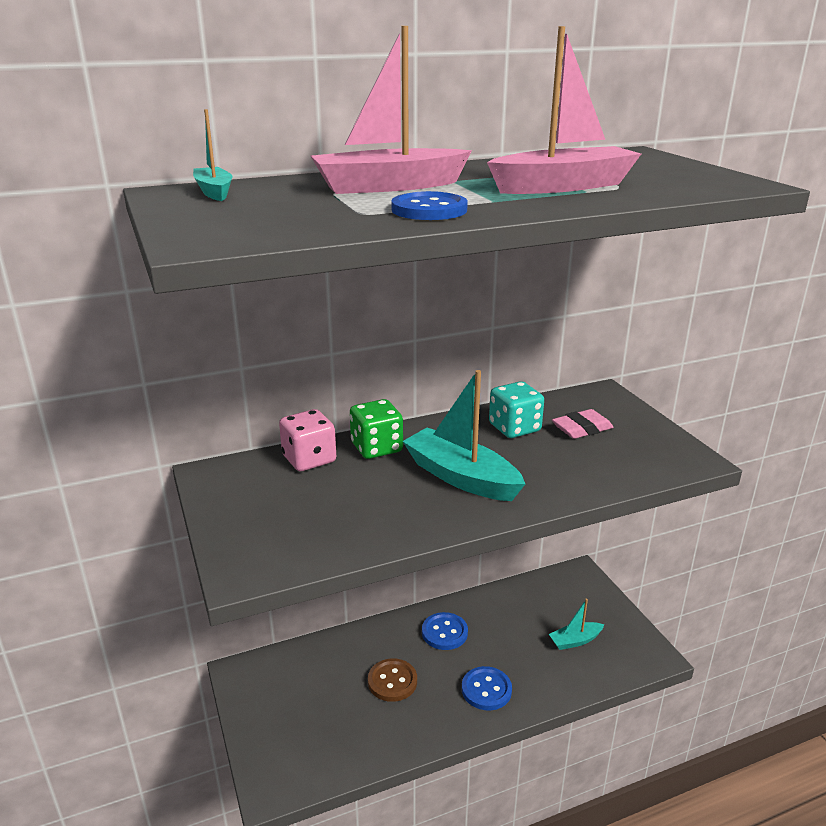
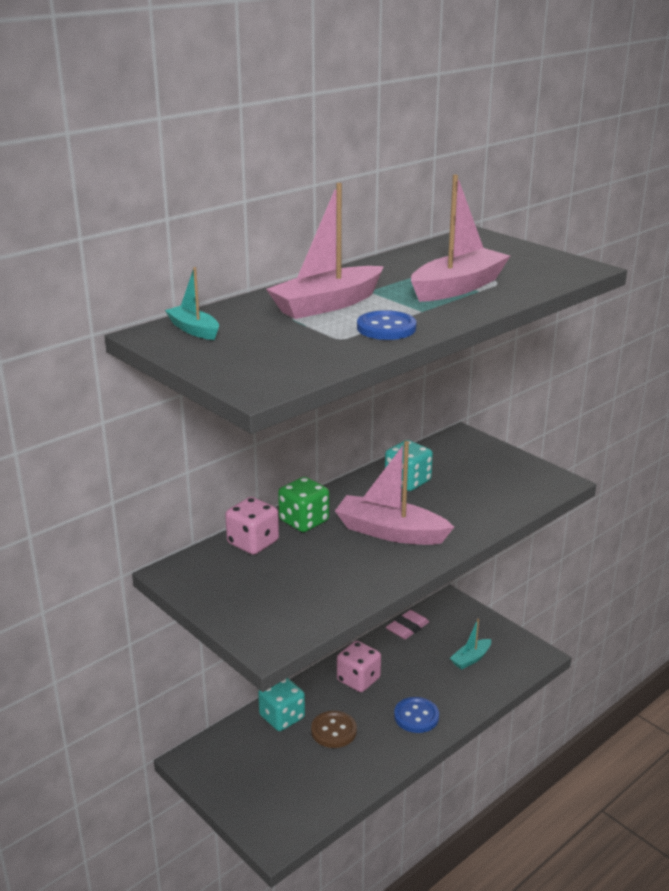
camera: 20 degrees left, 0 degrees up
(348, 652) = (282, 717): none -> turquoise dice
(444, 632) = (358, 679): blue button -> pink dice
(461, 477) = (390, 532): turquoise boat -> pink boat
(582, 428) = (461, 472): pink eraser -> pink eraser (407, 628)

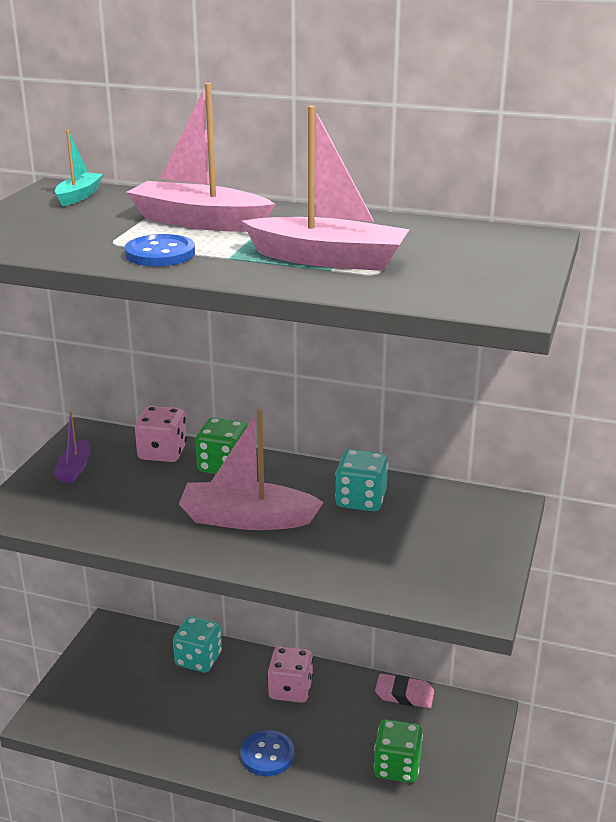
camera: 60 degrees right, 0 degrees up
(233, 592) = (74, 469): none -> purple boat
(333, 731) = (203, 701): brown button -> none
(390, 532) = (247, 519): pink boat -> pink boat turned 75 degrees counterclockwise
(471, 659) = (397, 766): turquoise boat -> green dice

